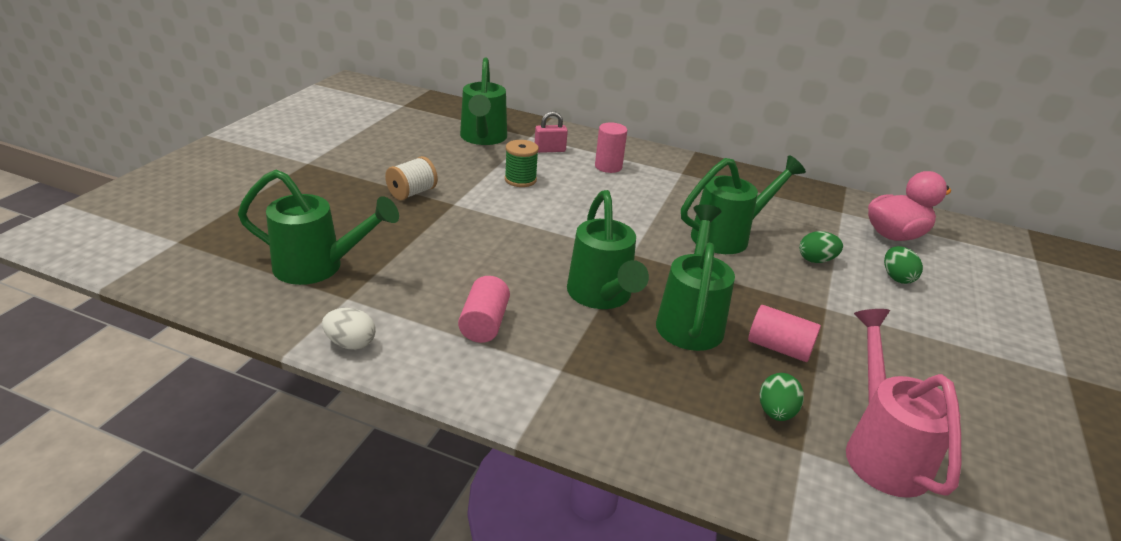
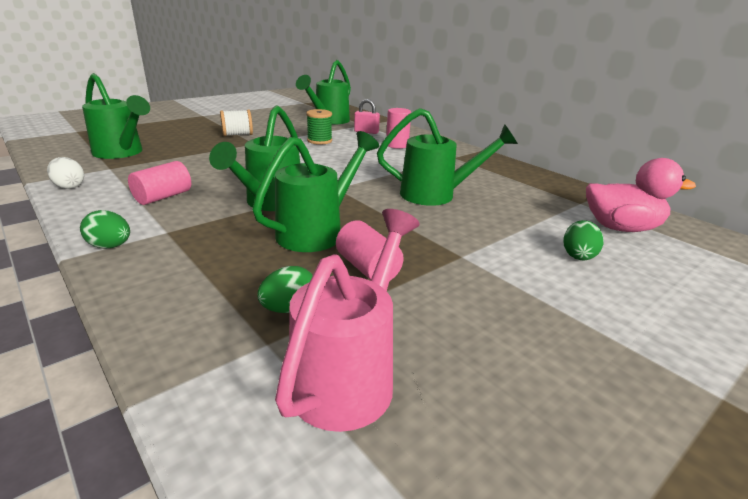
camera: 30 degrees right, 5 degrees down
(816, 260) = (501, 225): green egg -> green egg (110, 246)

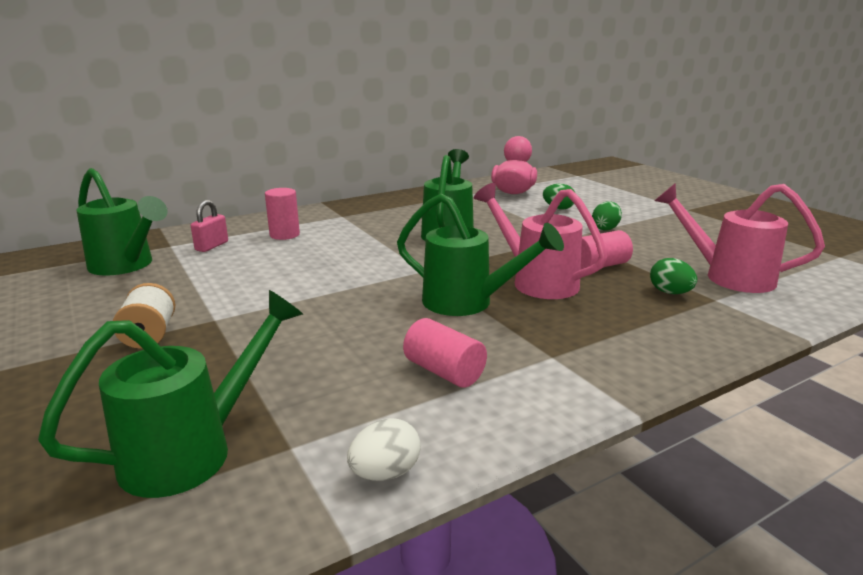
camera: 80 degrees left, 5 degrees down
(110, 246) = (598, 386): green egg -> green egg (605, 228)
(318, 231) = (536, 281): green watering can -> pink watering can
(319, 141) = (235, 274): green spool -> none

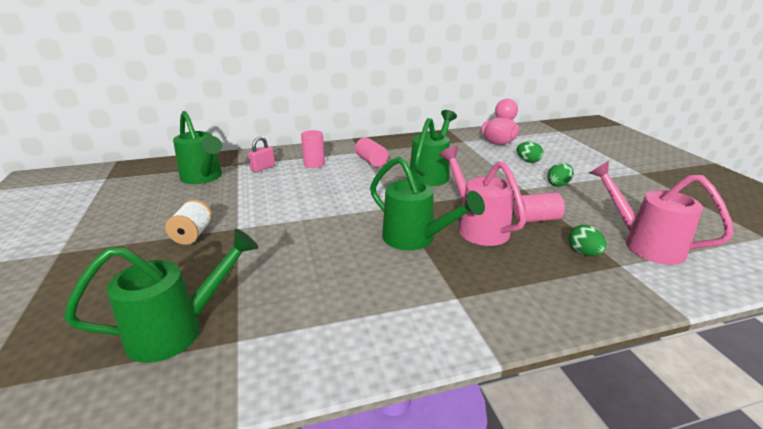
camera: 15 degrees right, 5 degrees up
(385, 473) = (288, 375): white egg -> none
(444, 371) = (369, 297): pink cylinder -> pink cylinder (371, 161)

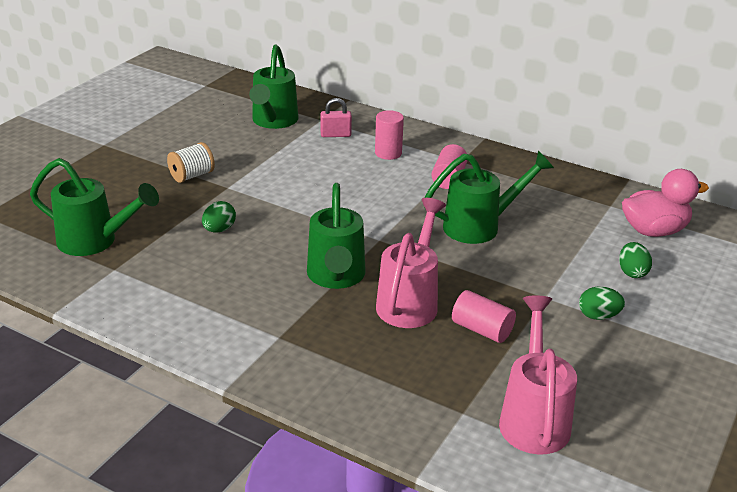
camera: 45 degrees right, 5 degrees up
(584, 253) = (453, 382): green egg -> green egg (219, 230)

